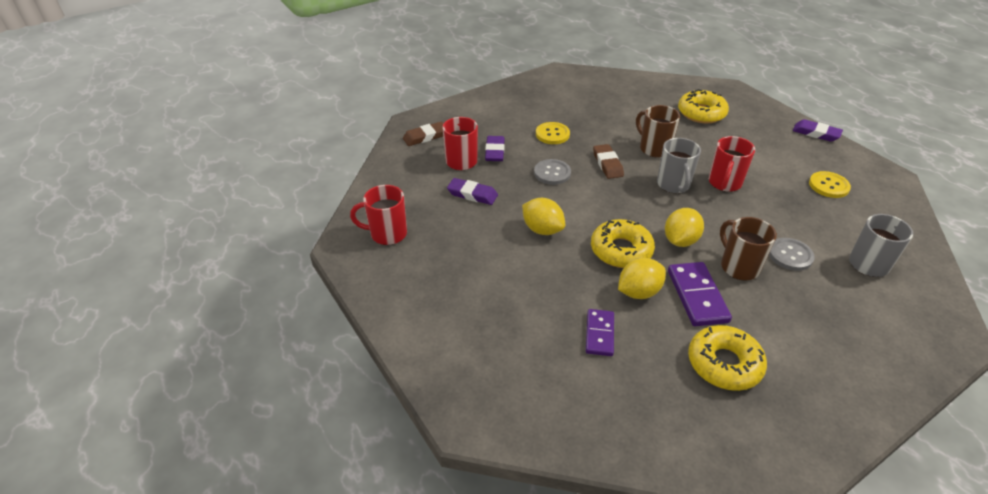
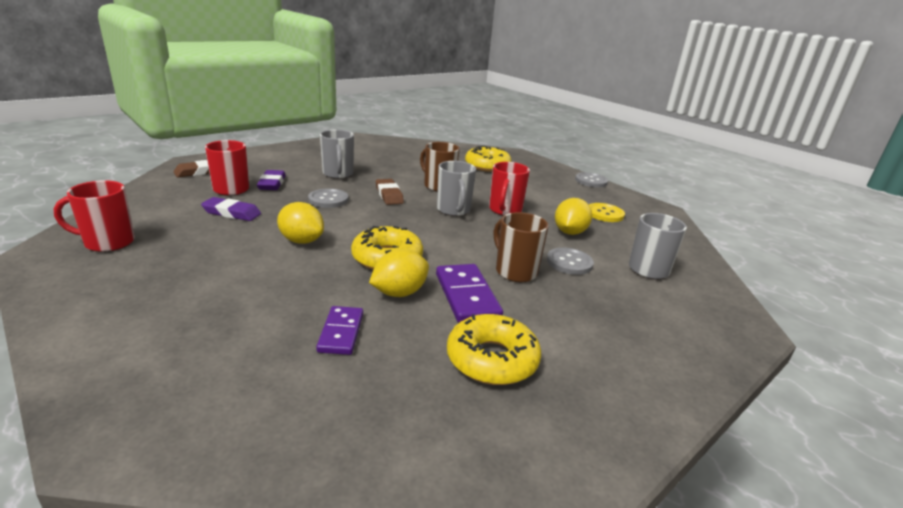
camera: 10 degrees left, 15 degrees down
(552, 134) = (338, 174): yellow button -> grey mug
(680, 240) = (454, 251): yellow lemon -> yellow lemon (569, 232)
(816, 133) = (591, 181): purple eraser -> grey button

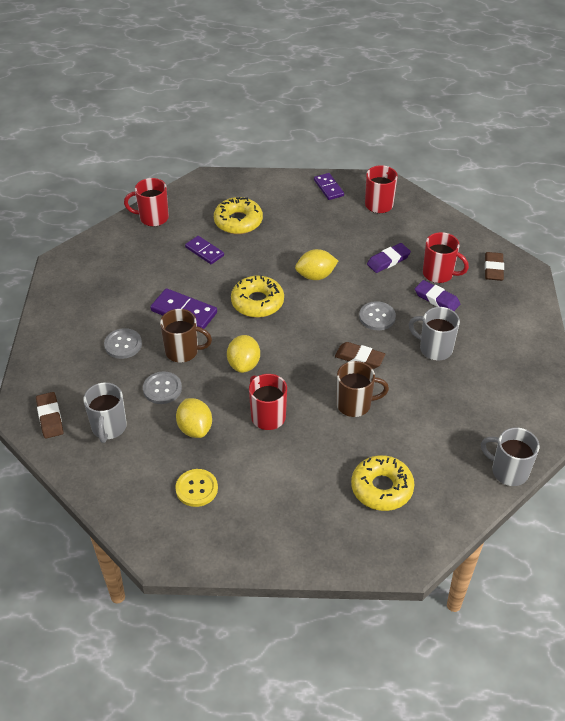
camera: 135 degrees right, 20 degrees up
(78, 288) = (328, 188): none -> purple domino
(308, 441) = (153, 218): none -> red mug
(399, 293) = (215, 287): yellow lemon -> yellow lemon (244, 364)
(453, 210) = (296, 381): grey mug -> grey mug (508, 471)
(492, 359) = (131, 288): yellow donut -> yellow donut (238, 221)
(591, 181) = (268, 559): grey button -> grey button (123, 344)
(711, 306) = (50, 417): none -> brown eraser

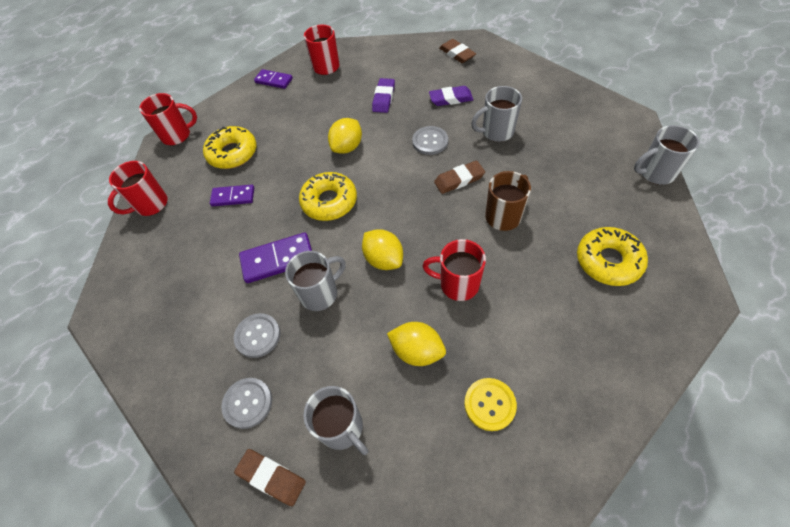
camera: 40 degrees left, 10 degrees up
(162, 389) = (344, 343): grey button -> grey button (248, 403)
(183, 351) = (320, 293): brown mug -> grey mug
(439, 274) = (429, 82): red mug -> red mug (177, 135)

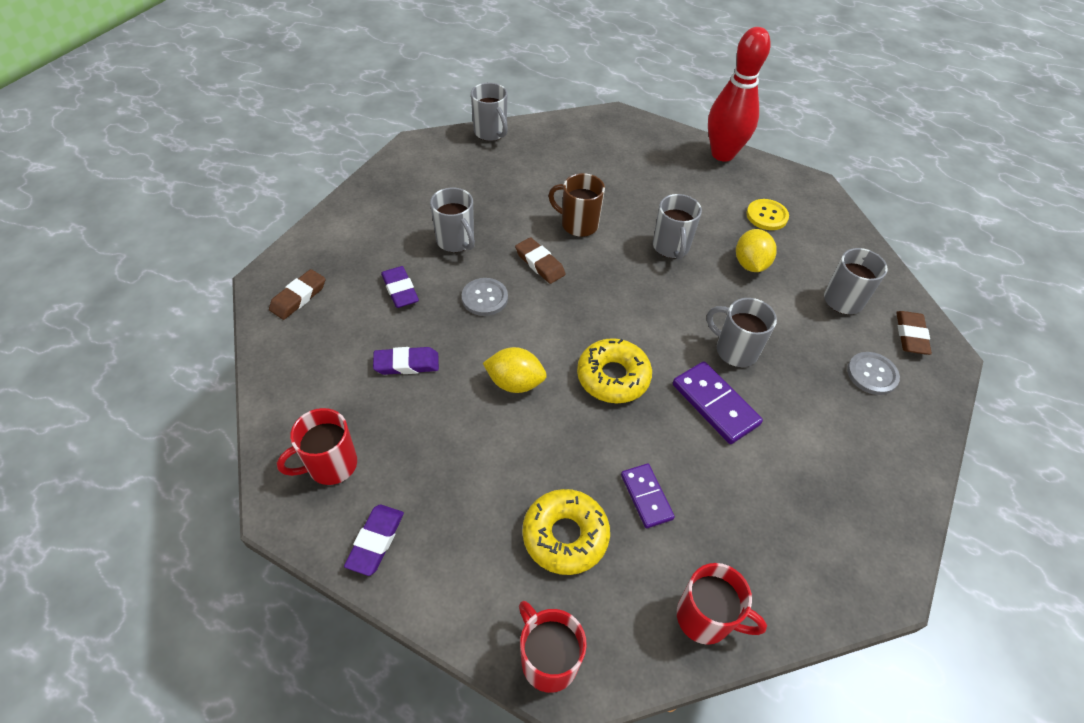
camera: 115 degrees left, 5 degrees down
(258, 336) = (809, 390): grey button -> none
(274, 80) = (375, 541): purple domino -> purple eraser
(384, 259) = (669, 307): yellow lemon -> none
(457, 284) = (671, 247): red mug -> grey mug
(608, 261) = (603, 159): yellow donut -> none
(618, 401) = (722, 154): none -> red bowling pin

